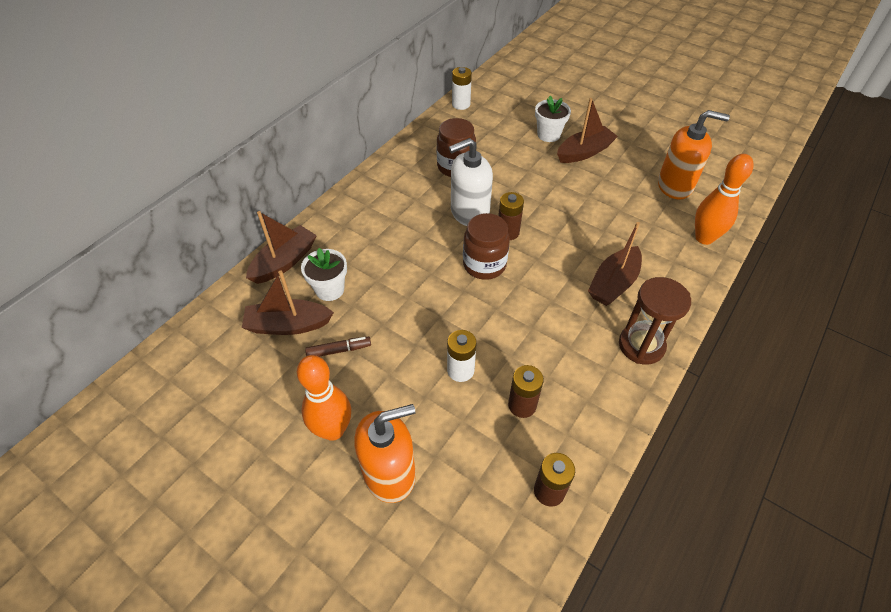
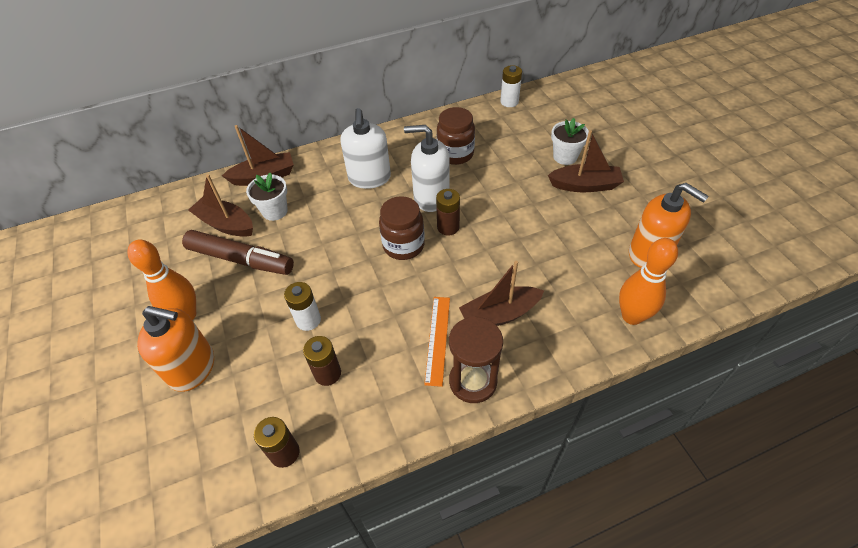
camera: 35 degrees right, 0 degrees up
(339, 350) = (241, 259): brown marker -> brown marker, size x2.08
(396, 219) = (369, 178): none -> white soap dispenser
(585, 327) = (437, 339): none -> orange ruler

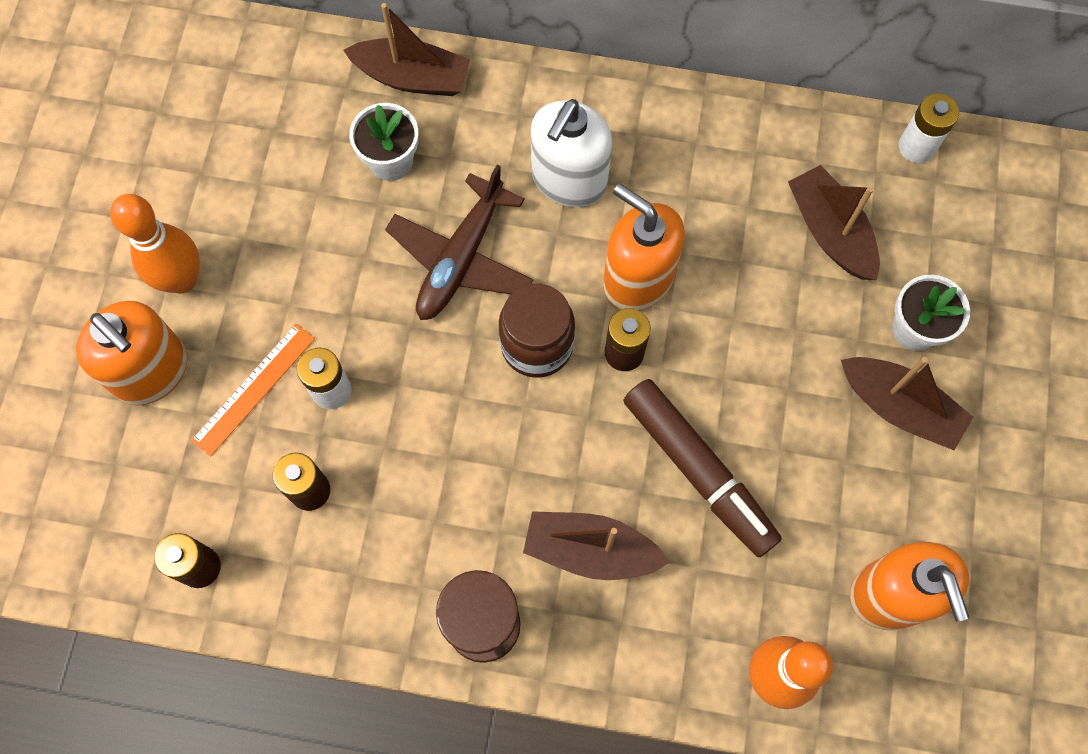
camera: 30 degrees right, 20 degrees up
(226, 224) = (309, 143): brown boat -> brown boat (830, 232)
(241, 259) = (297, 226): brown marker -> brown marker (698, 471)
(339, 231) = (461, 259): none -> brown plane
(431, 197) = (638, 278): white soap dispenser -> orange soap dispenser
(437, 339) = (481, 533): orange ruler -> orange ruler (254, 389)
(455, 154) = (738, 211): brown jar -> none

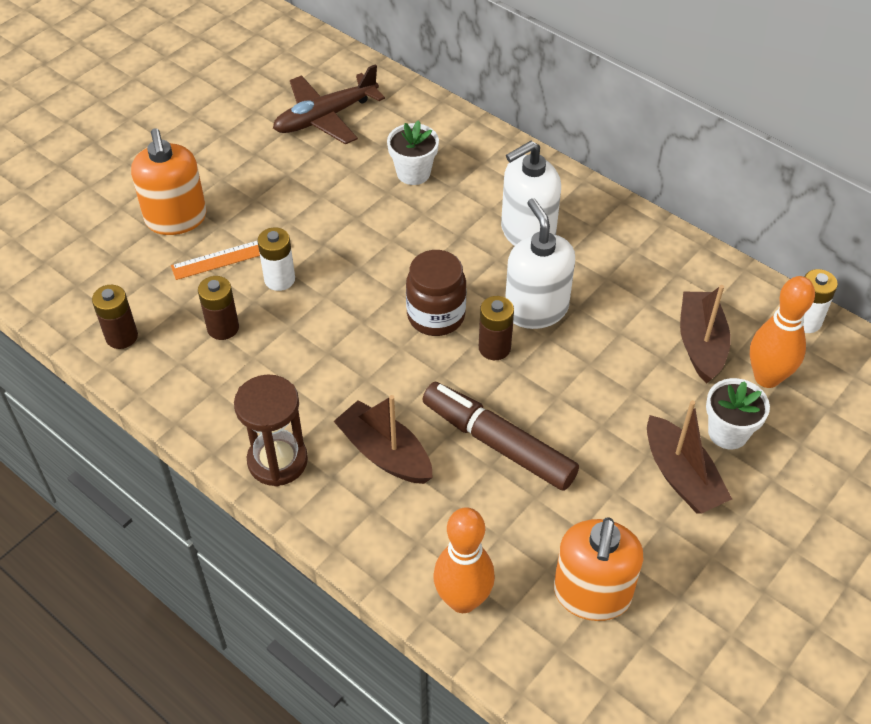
camera: 30 degrees right, 20 degrees down
(182, 279) = (232, 179): orange bowling pin -> orange bowling pin (767, 377)
(412, 77) = (461, 135): brown boat -> none
(461, 259) = (420, 245): brown plane -> brown plane (325, 117)
(638, 278) = (536, 309): orange soap dispenser -> white soap dispenser
(698, 471) = (498, 443): brown marker -> brown marker turned 135 degrees clockwise

